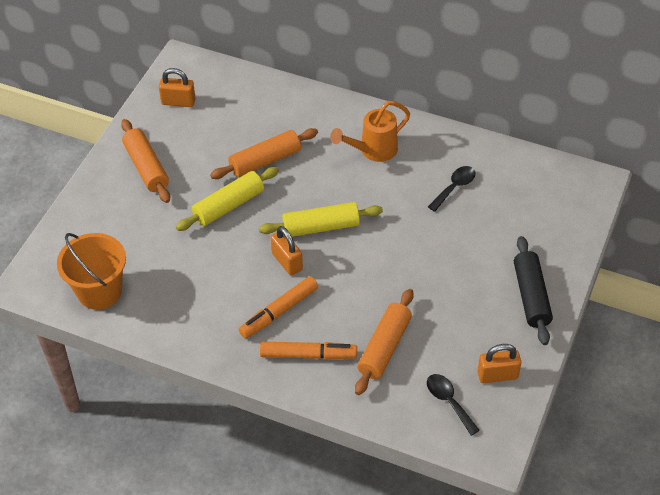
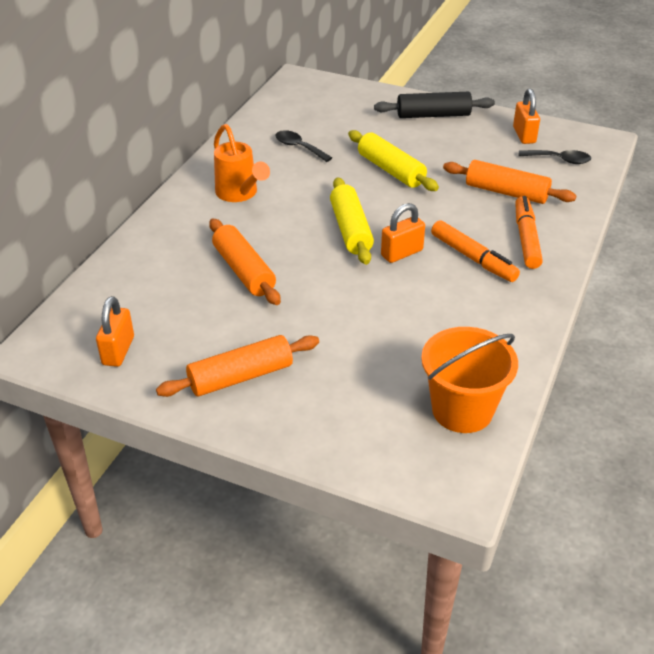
camera: 90 degrees left, 10 degrees down
(228, 205) = (315, 299): yellow rolling pin -> yellow rolling pin (390, 170)
(448, 401) = (559, 160): black spoon -> black spoon turned 135 degrees counterclockwise

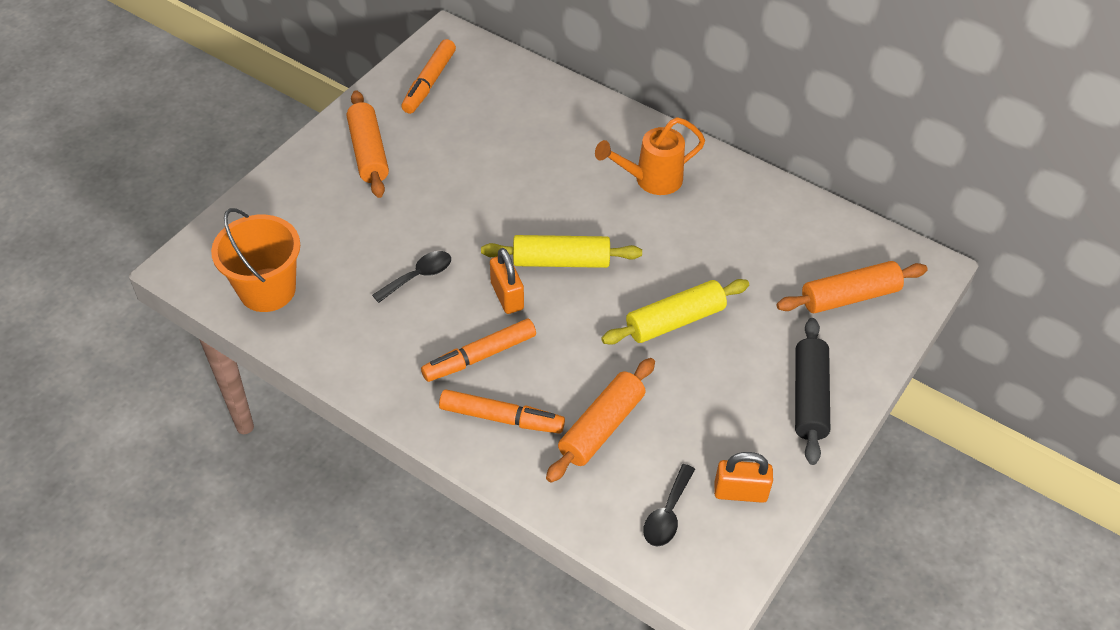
camera: 100 degrees right, 10 degrees up
(118, 351) = (429, 83): orange padlock -> orange marker
(244, 271) = (514, 169): orange rolling pin -> orange rolling pin (849, 297)
(299, 147) = (742, 242): black spoon -> black spoon (419, 276)

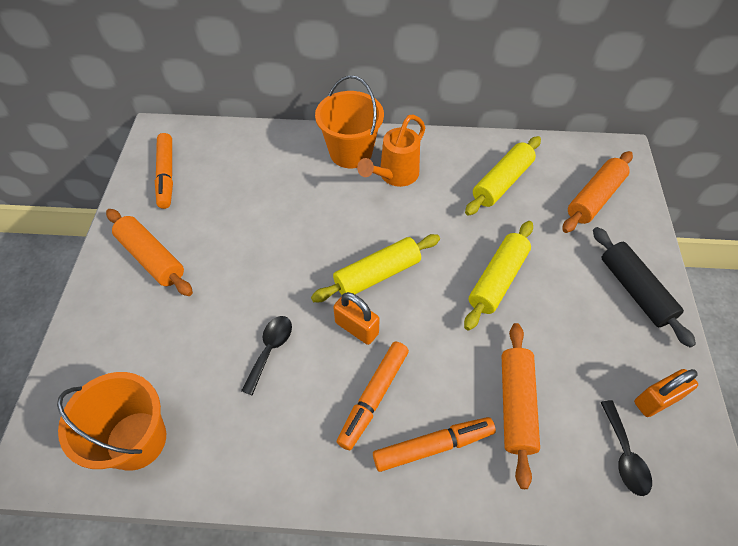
camera: 30 degrees left, 5 degrees up
(624, 138) = (351, 152): none -> orange bucket
(760, 236) = (502, 182): none -> yellow rolling pin

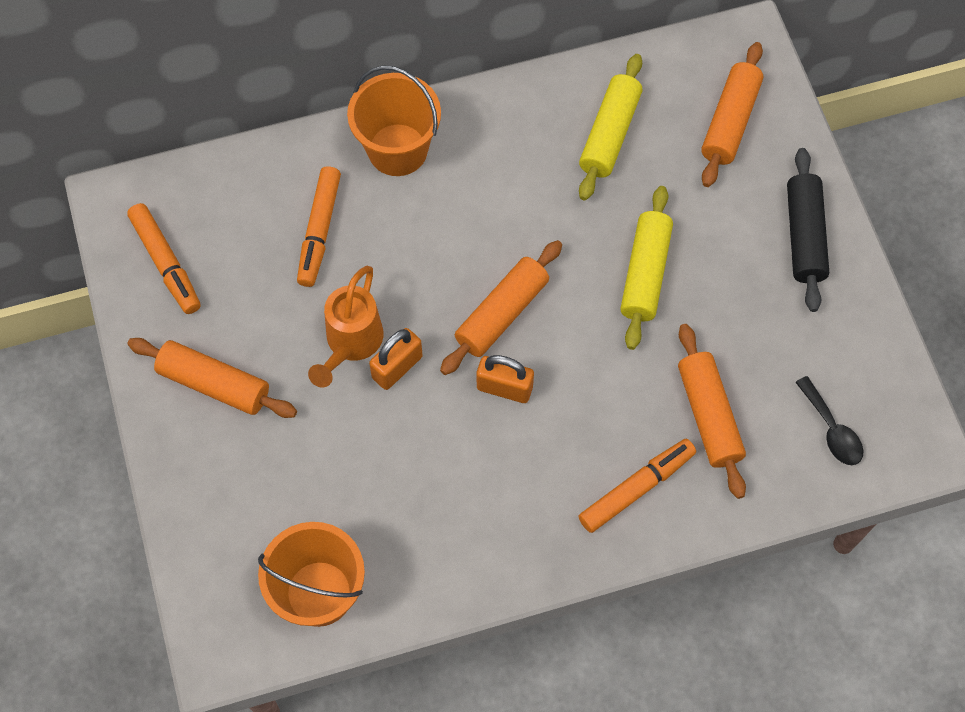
camera: 20 degrees left, 10 degrees up
(270, 350) = (417, 446): black spoon -> none
(374, 397) = (555, 459): orange marker -> orange marker (319, 231)
(377, 274) = (501, 313): yellow rolling pin -> orange rolling pin
(394, 176) = (469, 168): orange watering can -> orange watering can (350, 344)
(634, 291) = (804, 236): black rolling pin -> black rolling pin turned 45 degrees clockwise
(656, 400) = (852, 359): orange padlock -> orange padlock (397, 367)

